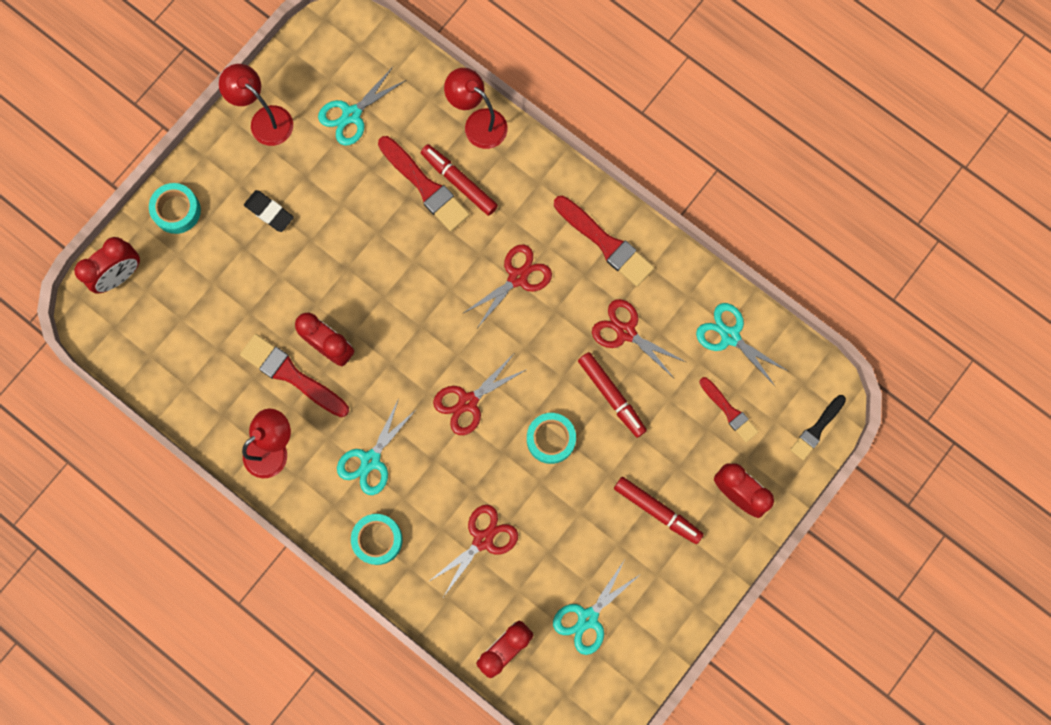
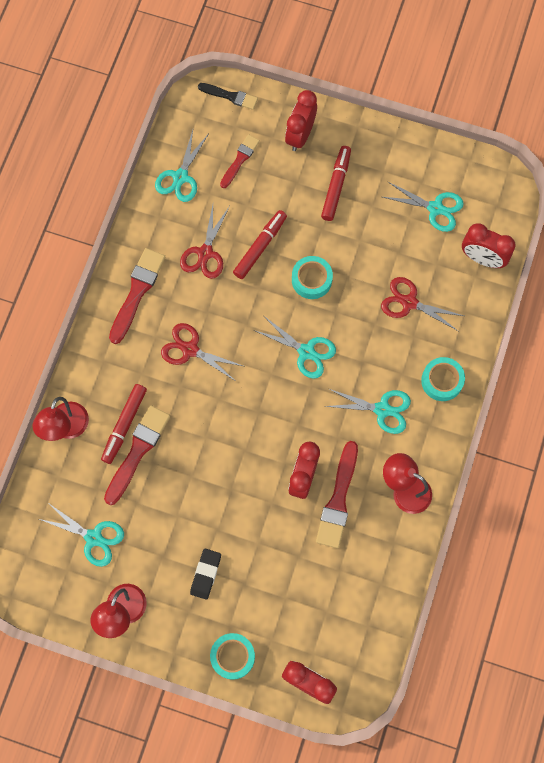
camera: 110 degrees left, 5 degrees down
(468, 402) = (306, 352): red scissors -> turquoise scissors

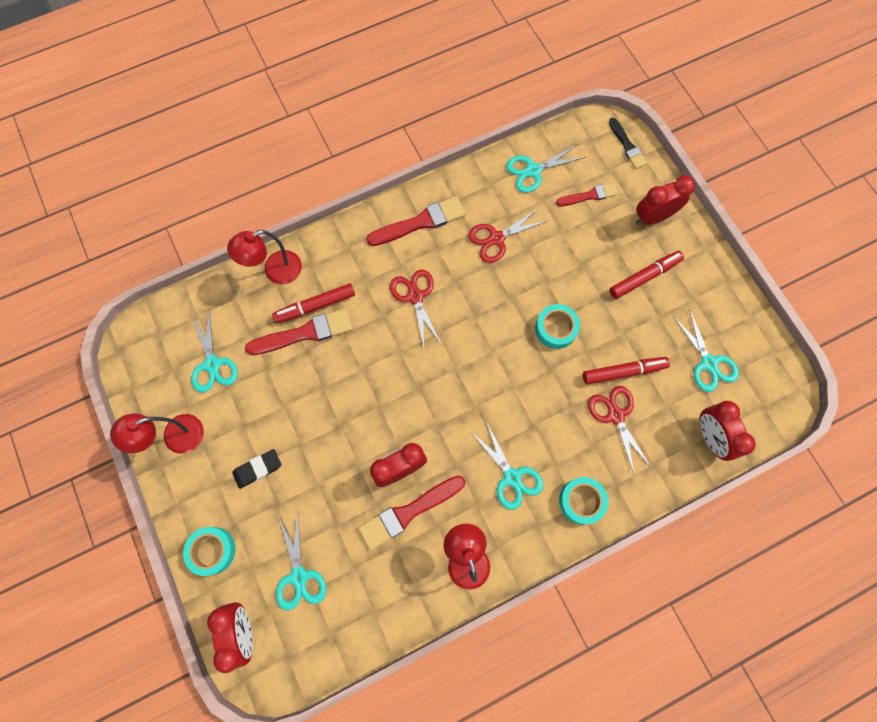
camera: 45 degrees right, 0 degrees up
(260, 247) = (541, 270): red marker -> red marker (623, 372)
(306, 352) = (498, 378): turquoise scissors -> turquoise scissors (299, 576)

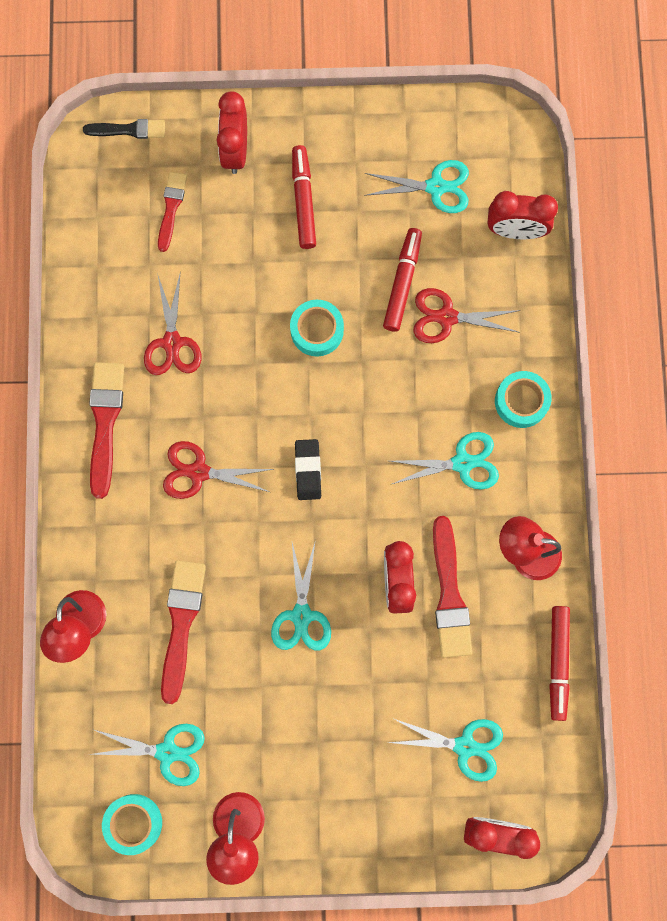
camera: 65 degrees left, 5 degrees up
(212, 550) = (392, 835): turquoise tape -> turquoise tape (133, 823)
(258, 469) = (322, 746): black eraser -> black eraser (308, 470)
(315, 306) = (152, 596): red marker -> red marker (558, 662)
(533, 171) = (105, 256): turquoise scissors -> turquoise scissors (301, 615)

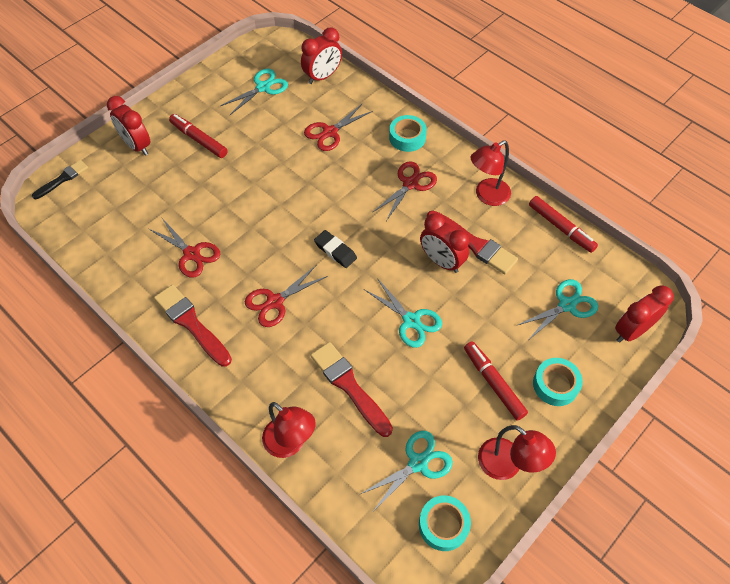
camera: 45 degrees left, 20 degrees down
(171, 208) = (125, 195): red brush -> none
(317, 330) = (269, 187): turquoise tape -> turquoise tape (555, 384)
(402, 282) = (291, 135): red marker -> red marker (493, 383)
(462, 463) = (410, 184): turquoise scissors -> red scissors

